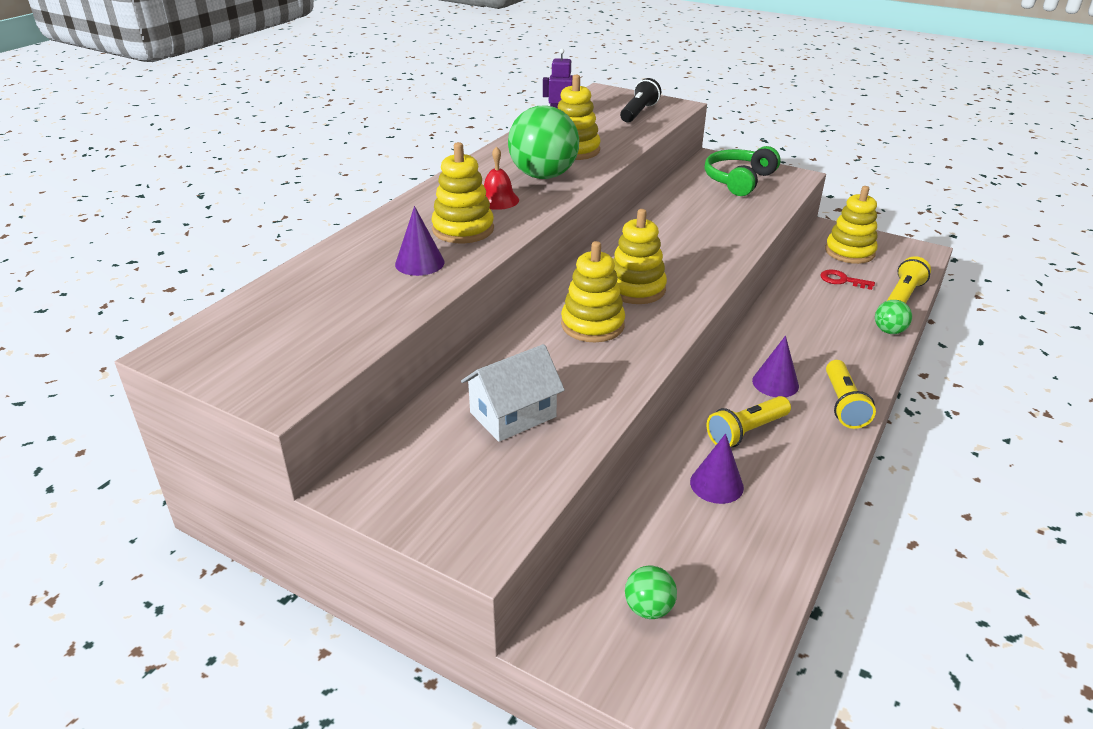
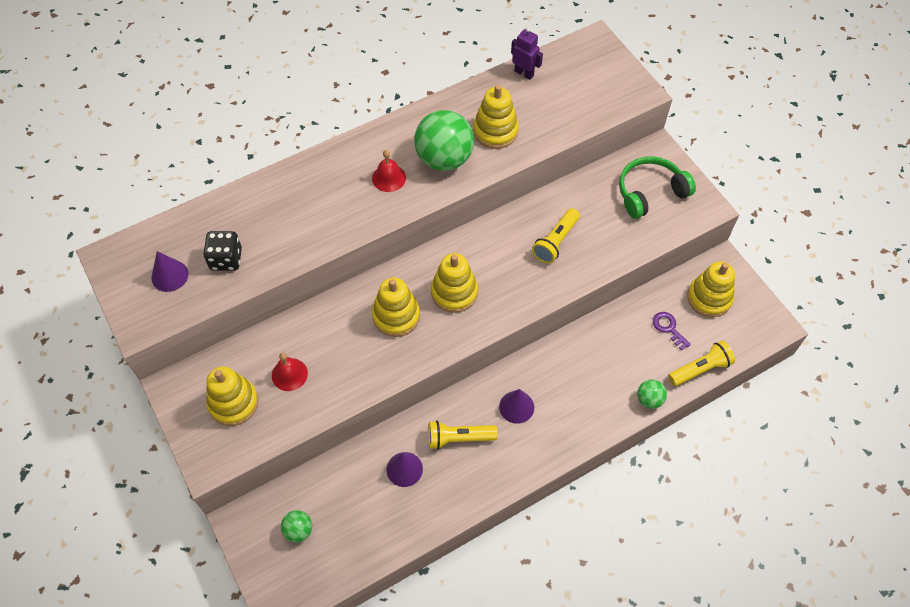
camera: 30 degrees right, 25 degrees up
(357, 304) = (226, 259): none -> black dice
(419, 263) = (288, 232): purple cone -> purple cone (169, 275)
(463, 229) = (340, 205): yellow stacking toy -> yellow stacking toy (233, 403)
(513, 415) = (289, 374): white house -> red bell
(639, 112) = (596, 91): black flashlight -> none
(842, 280) = (668, 328): red key -> purple key
(843, 404) = (545, 449): yellow flashlight -> yellow flashlight (555, 242)

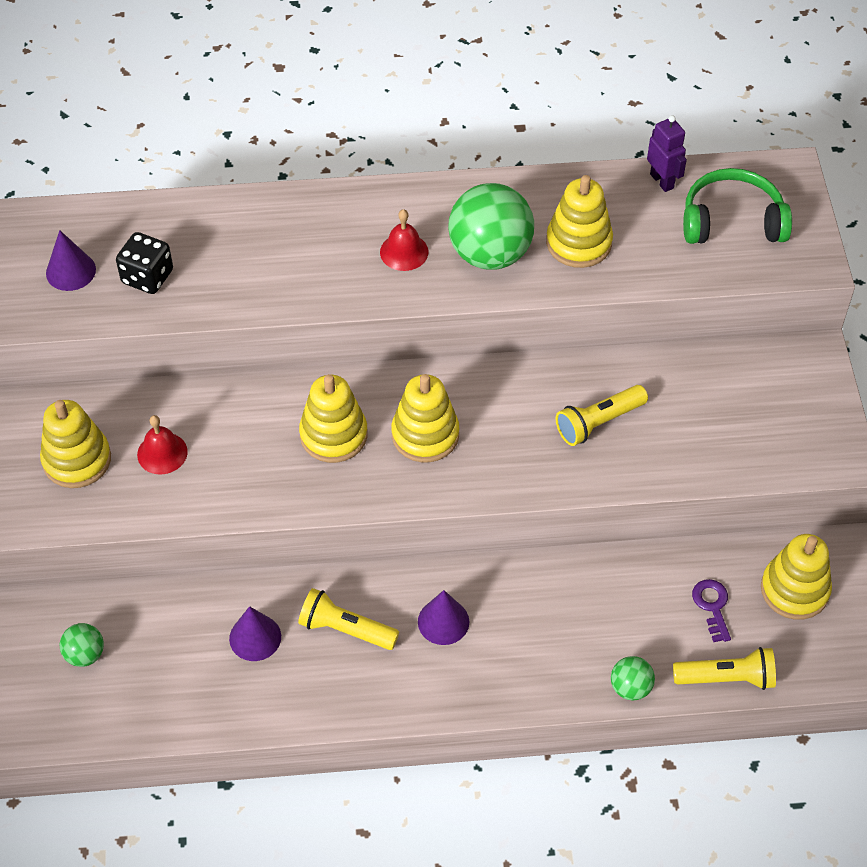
camera: 25 degrees right, 5 degrees down
(650, 192) = (770, 408): green headphones -> green headphones (732, 221)

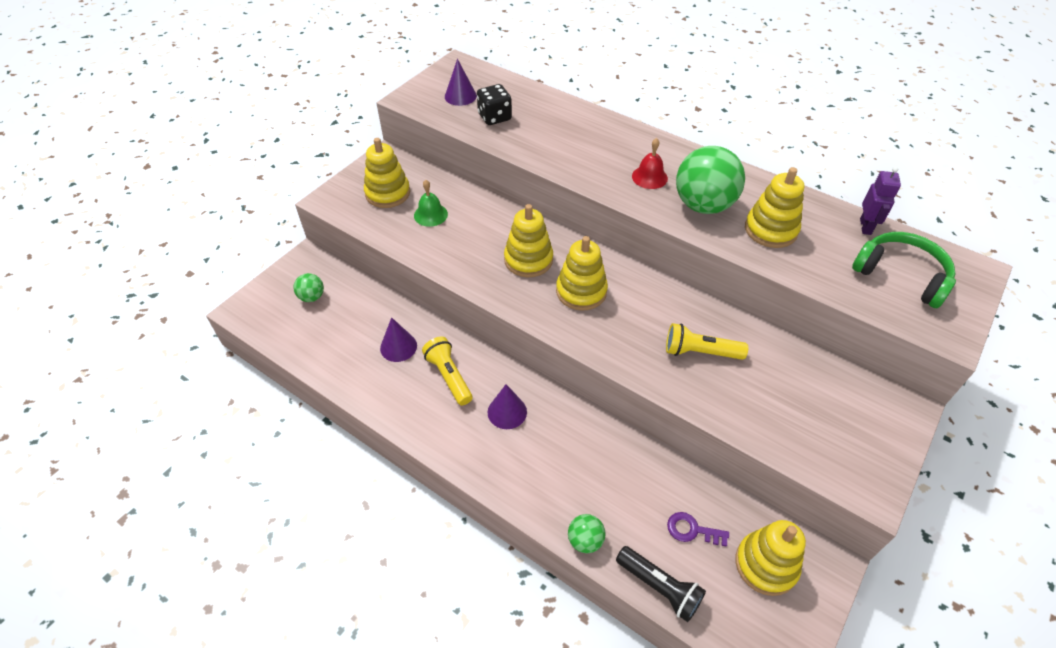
camera: 40 degrees right, 5 degrees down
(162, 453) = (430, 214): red bell -> green bell
(712, 606) = (692, 530): purple key -> purple key turned 105 degrees counterclockwise
(727, 678) = (660, 587): yellow flashlight -> black flashlight

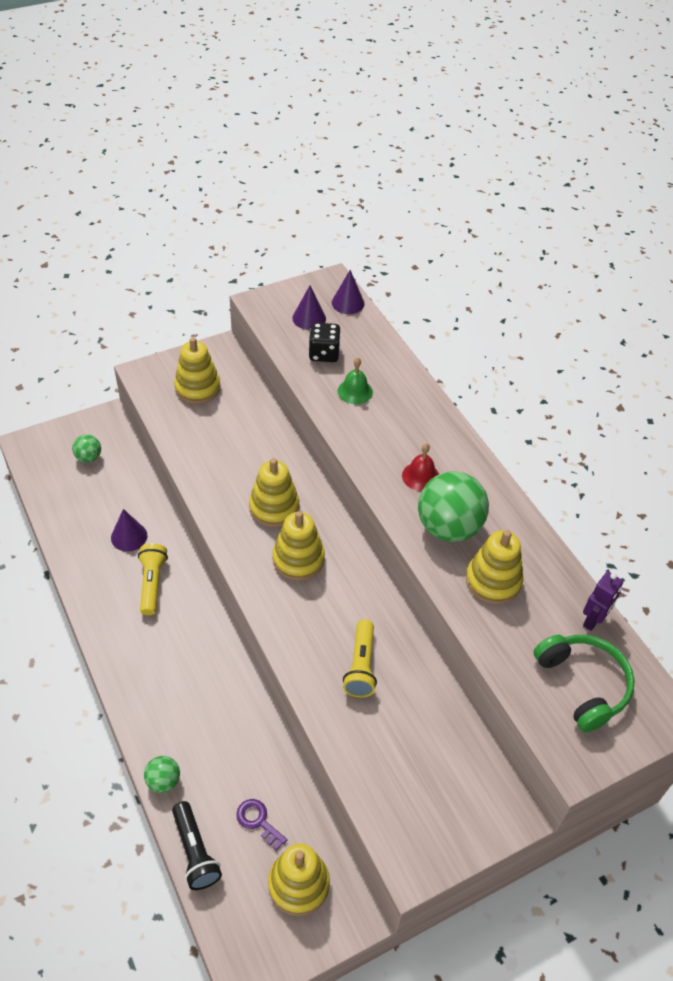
camera: 25 degrees right, 0 degrees up
(430, 214) = (220, 425): green bell -> green bell (355, 391)
(507, 412) = (178, 639): purple cone -> purple cone (348, 303)
(700, 352) = (361, 666): yellow flashlight -> yellow flashlight turned 120 degrees counterclockwise

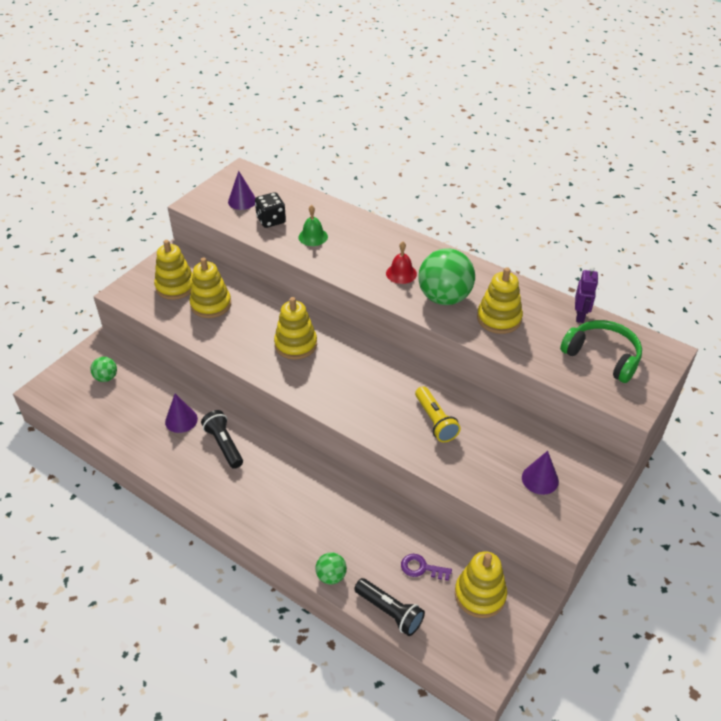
camera: 25 degrees left, 5 degrees down
(152, 583) = (224, 444): yellow flashlight -> black flashlight
(298, 559) = (339, 371): yellow stacking toy -> yellow stacking toy (211, 304)
(348, 303) = (264, 181): purple cone -> purple cone (540, 479)

